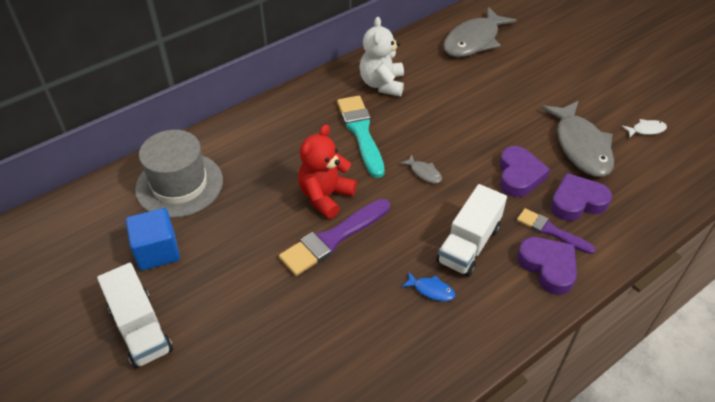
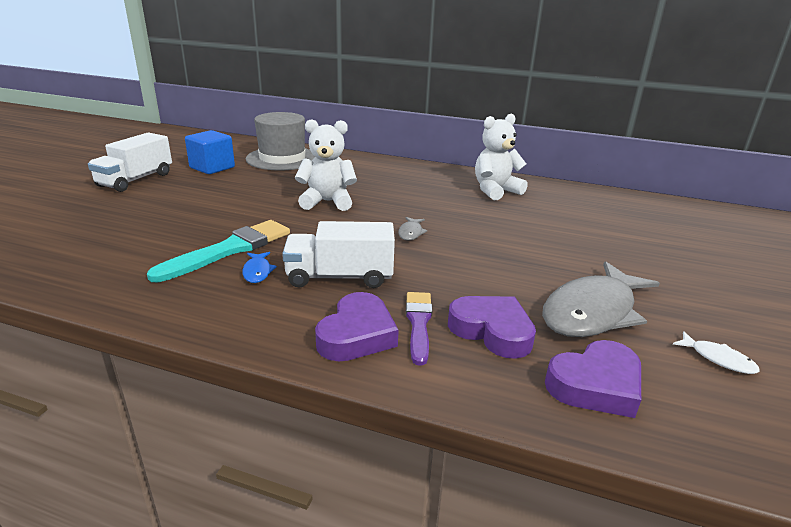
camera: 55 degrees right, 20 degrees down
(325, 196) = (327, 202): red teddy bear -> white teddy bear
(333, 239) = (281, 216): purple brush -> none
(361, 132) = (421, 197): turquoise brush -> turquoise brush (229, 250)
(474, 41) = (635, 213): grey fish -> none
(519, 175) = (480, 282): purple heart -> purple heart (595, 385)

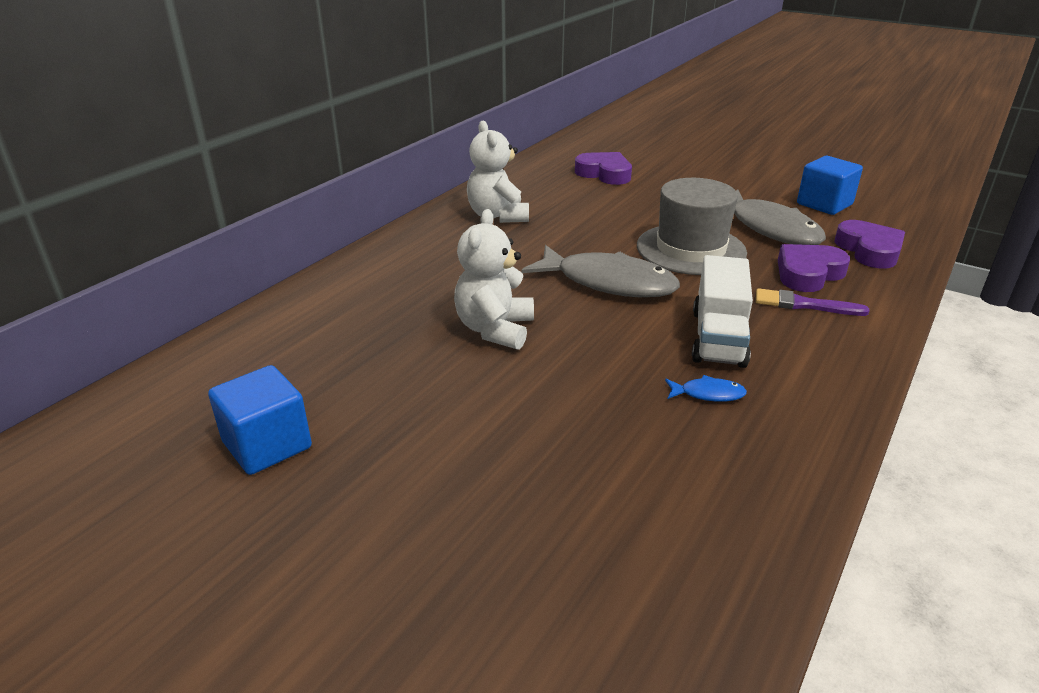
camera: 75 degrees left, 5 degrees up
(135, 180) = (285, 556): white truck -> none
(229, 250) = (645, 417): turquoise brush -> none
(282, 158) = (266, 360): grey hat -> grey hat (691, 249)
(357, 334) = (830, 338): purple heart -> purple heart (604, 173)
(411, 233) = (608, 283): grey fish -> grey fish, size x2.41
(718, 359) = (824, 204): white fish -> blue cube

